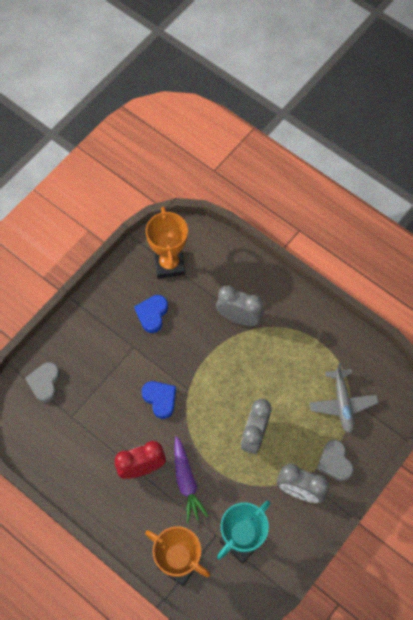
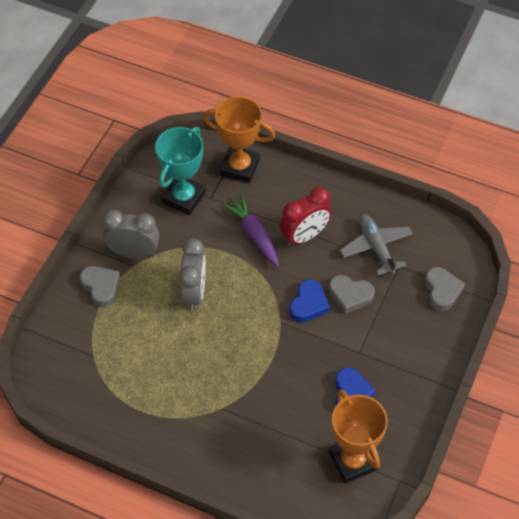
camera: 165 degrees right, 10 degrees down
(123, 398) = (350, 295): none -> grey heart
(160, 399) = (308, 304): blue heart -> blue heart turned 105 degrees counterclockwise
(239, 318) = (245, 415): grey clock -> none
(342, 403) = (101, 348): grey plane -> grey plane (376, 247)

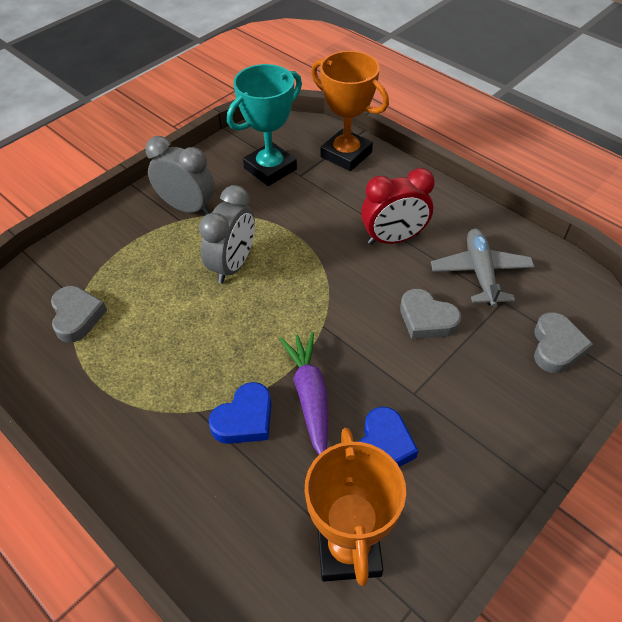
camera: 20 degrees right, 5 degrees down
(101, 287) = (131, 232): grey heart -> grey heart (77, 316)
(254, 234) = (333, 222): purple carrot -> purple carrot (309, 396)
(308, 304) = (368, 315): blue heart -> blue heart (244, 419)

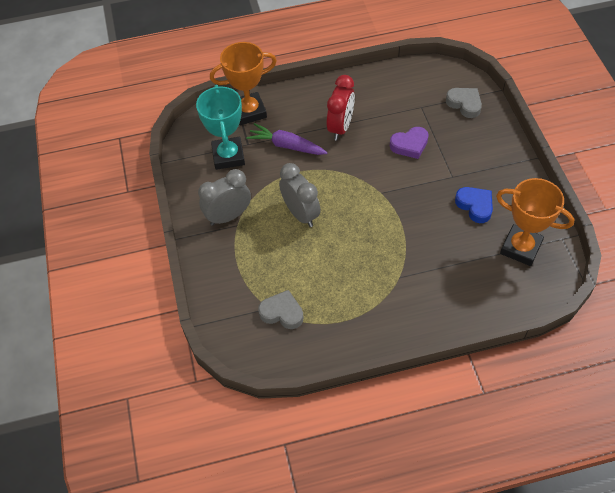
camera: 55 degrees left, 5 degrees up
(244, 419) = (419, 257): blue heart -> none
(309, 396) = (424, 221): purple carrot -> purple carrot (286, 145)
(426, 319) = (409, 145): grey heart -> purple heart
(480, 273) = (395, 104): grey plane -> none

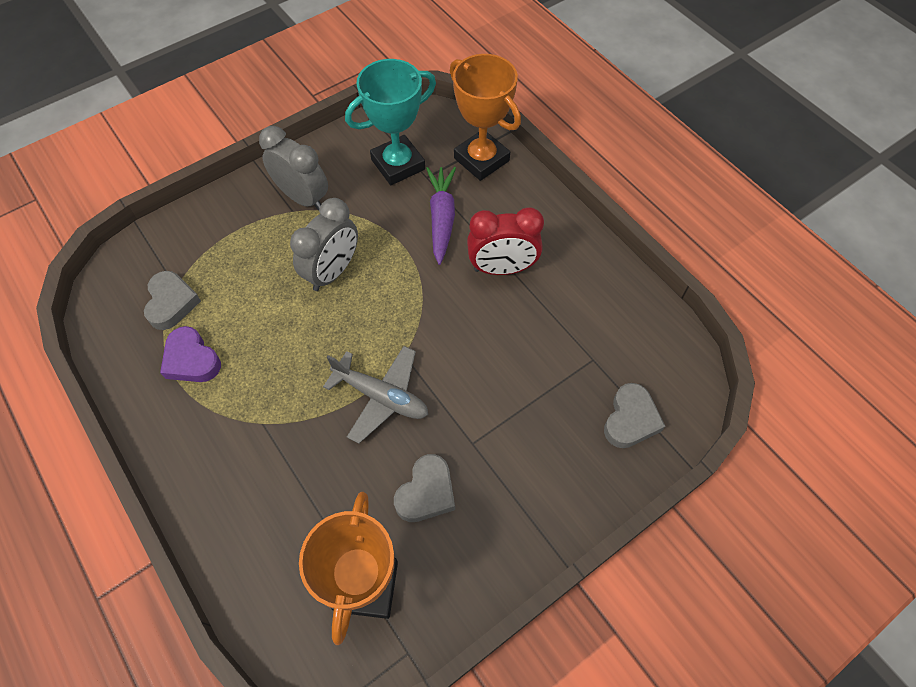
camera: 65 degrees right, 5 degrees up
(405, 211) = (381, 396): none -> grey plane
(409, 145) = (509, 365): purple heart -> purple heart (191, 360)
(475, 206) = (426, 492): blue heart -> grey heart

